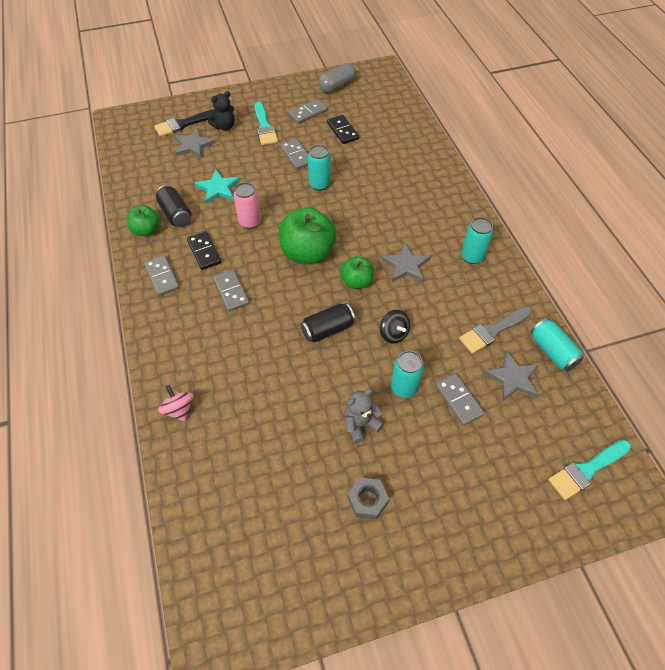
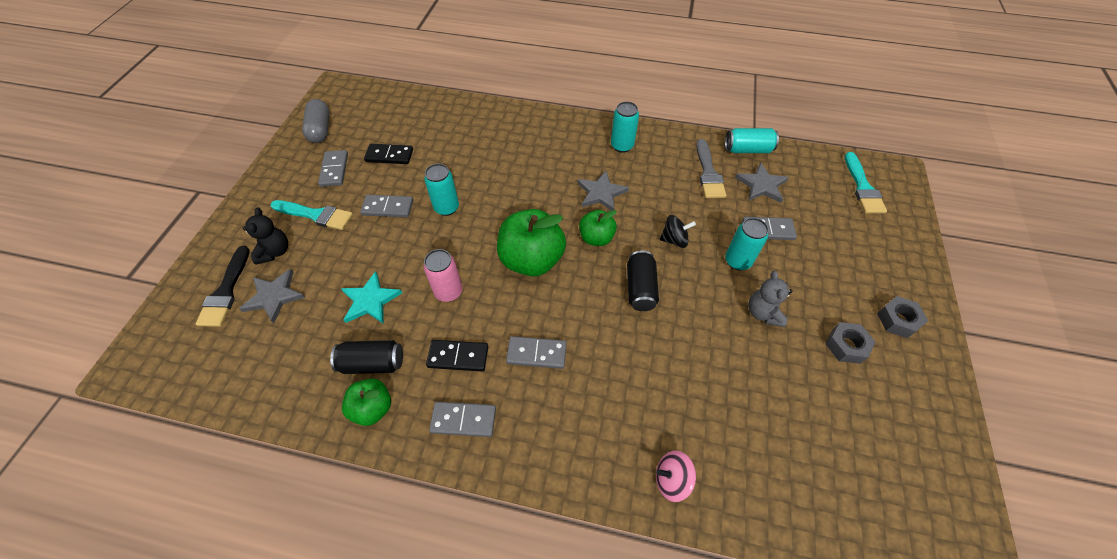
camera: 60 degrees left, 0 degrees up
(426, 540) = (897, 320): none -> grey nut

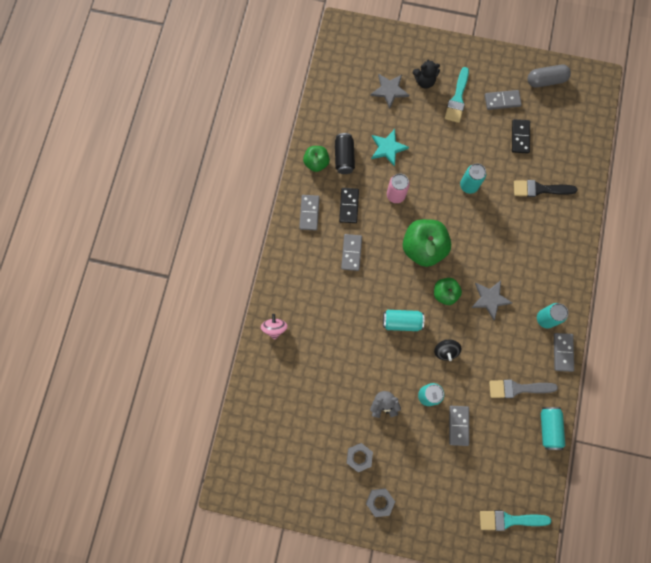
camera: 90 degrees right, 20 degrees up
(226, 291) = (392, 61): black brush -> black brush (540, 189)
(388, 207) = (467, 145): grey domino -> grey domino (563, 352)
(640, 288) = (402, 322): black can -> turquoise can
(761, 185) = (506, 431): grey star -> none

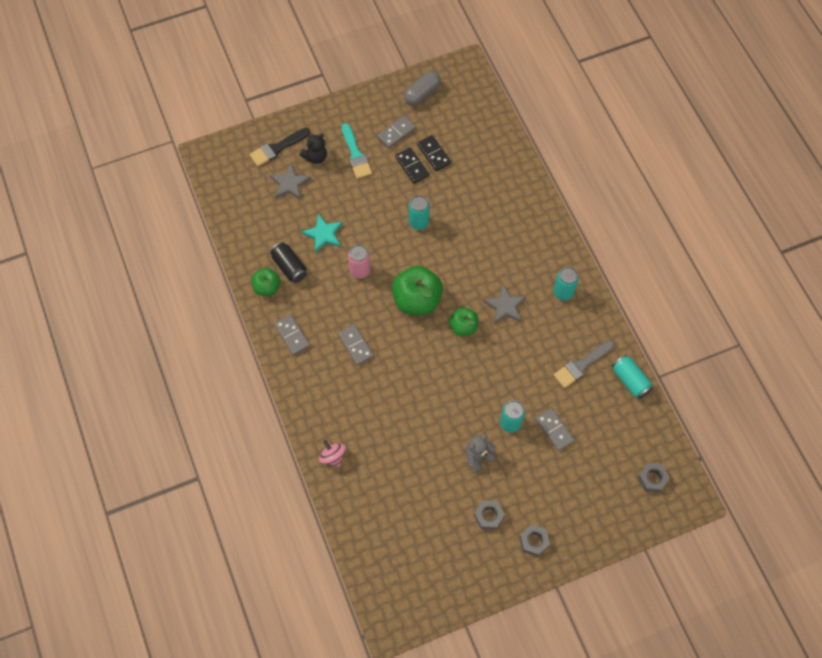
camera: 35 degrees left, 10 degrees down
(349, 206) = (324, 306): black domino -> black domino (412, 166)
(402, 322) = (443, 375): turquoise can -> none
(445, 351) = (498, 375): black spinning top -> none
(509, 520) = (652, 479): turquoise brush -> grey nut
(540, 189) = (482, 187): black brush -> black brush (277, 148)
(563, 352) = (597, 310): grey domino -> none

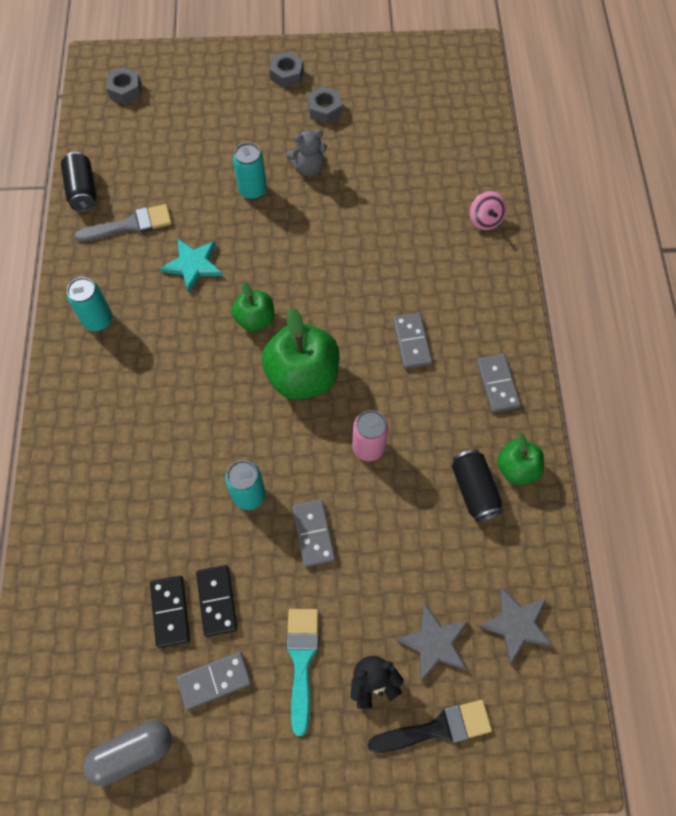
camera: 160 degrees left, 0 degrees up
(323, 234) = (404, 527): turquoise star -> turquoise star (193, 265)
(505, 306) = (185, 327): grey star -> grey star (516, 624)
(554, 430) = (204, 167): grey domino -> grey domino (313, 533)
(630, 380) = (83, 190): turquoise can -> black can

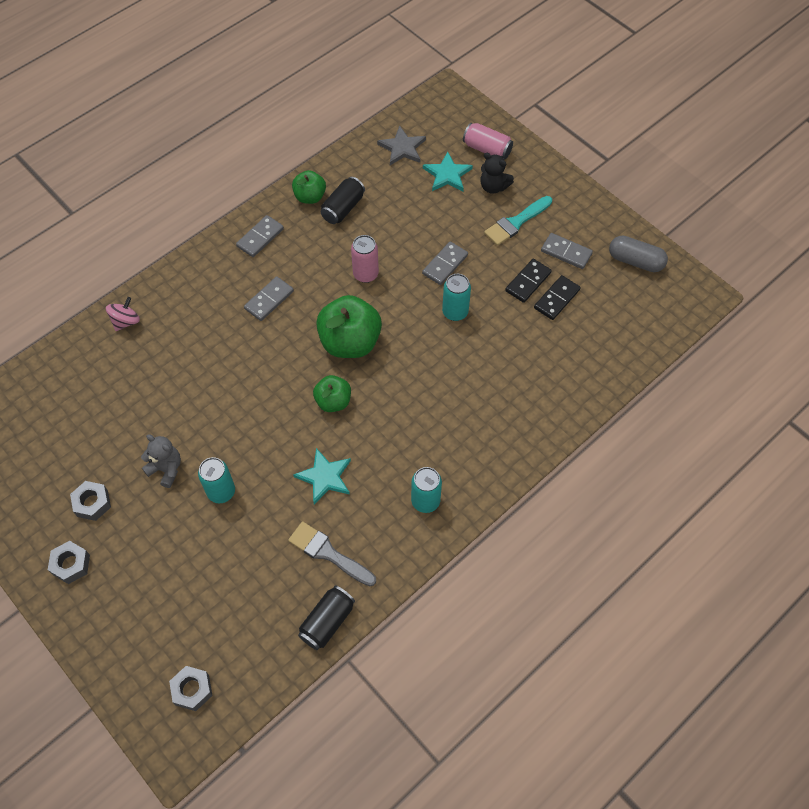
camera: 130 degrees left, 5 degrees down
(434, 643) = (447, 175): grey star -> turquoise star
(437, 728) = (487, 149): black brush -> pink can

